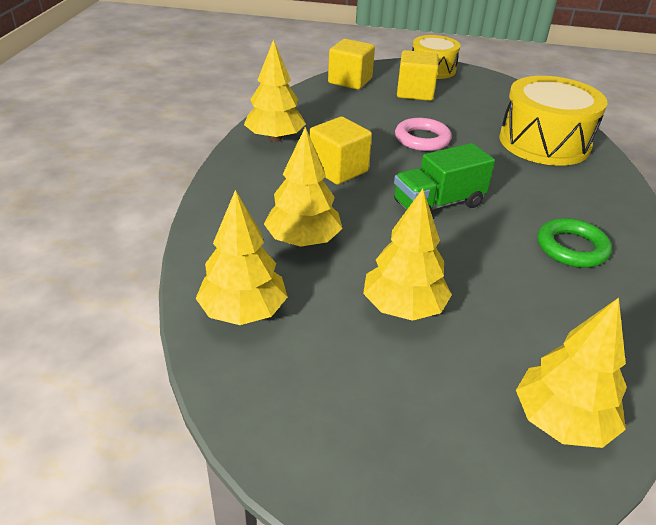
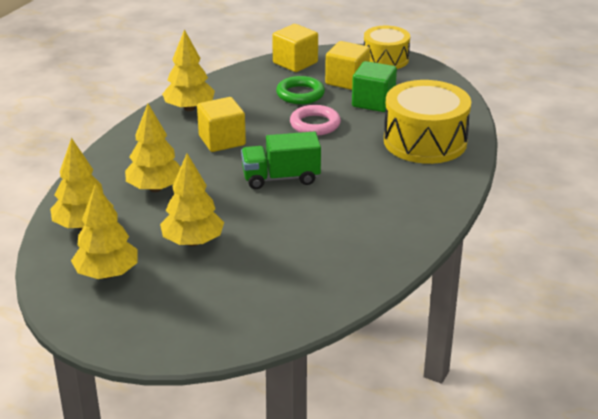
camera: 20 degrees right, 5 degrees down
(458, 110) = (373, 102): none -> green cube
(561, 421) = (241, 320): yellow tree -> yellow tree (107, 274)
(571, 248) = (359, 225): green ring -> green ring (300, 94)

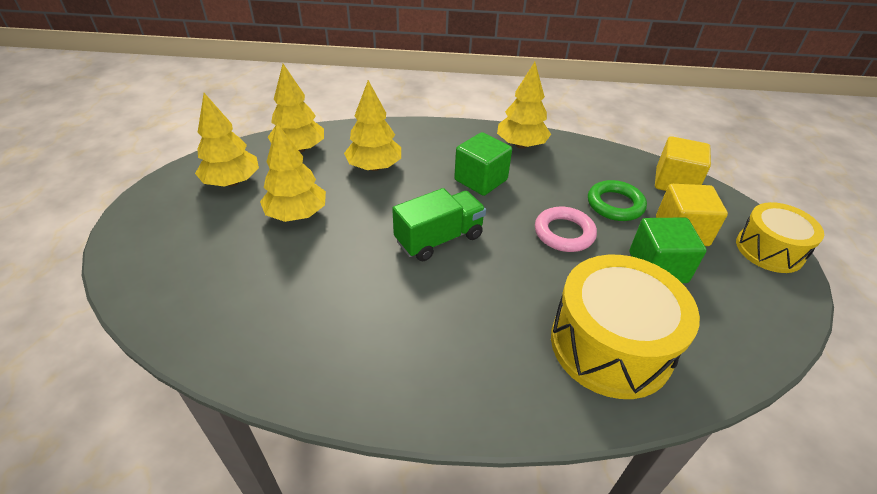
camera: 65 degrees right, 10 degrees up
(222, 140) = (481, 180): yellow cube -> green cube
(281, 178) = (439, 239): green truck -> green truck turned 90 degrees clockwise

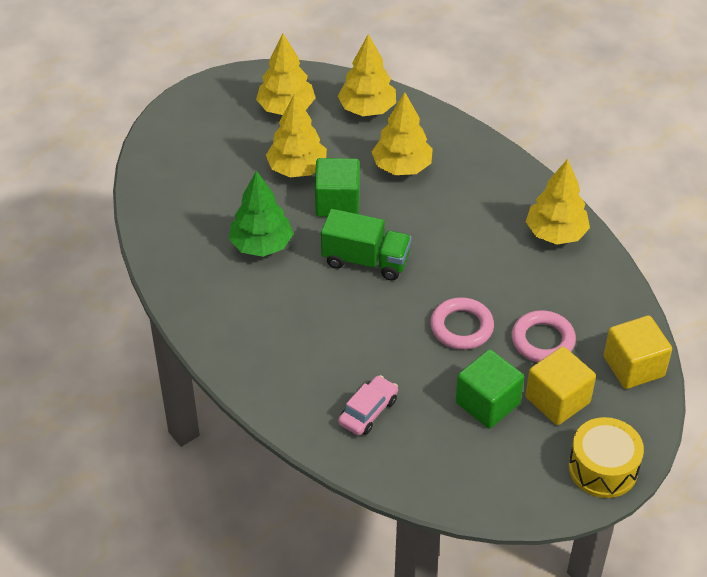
camera: 50 degrees right, 5 degrees up
(343, 287) = (261, 245): none -> green tree
(481, 180) = (468, 239): green cube -> green cube (337, 202)
(610, 345) = (368, 411): yellow drum -> pink car
(615, 204) = (542, 340): green ring -> pink ring

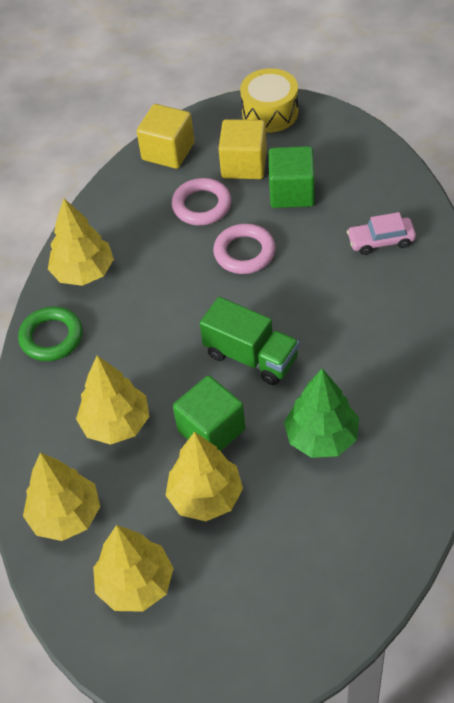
camera: 130 degrees left, 5 degrees up
(365, 260) = (251, 356): green truck -> green truck turned 150 degrees clockwise
(514, 182) = (51, 337): none -> green ring

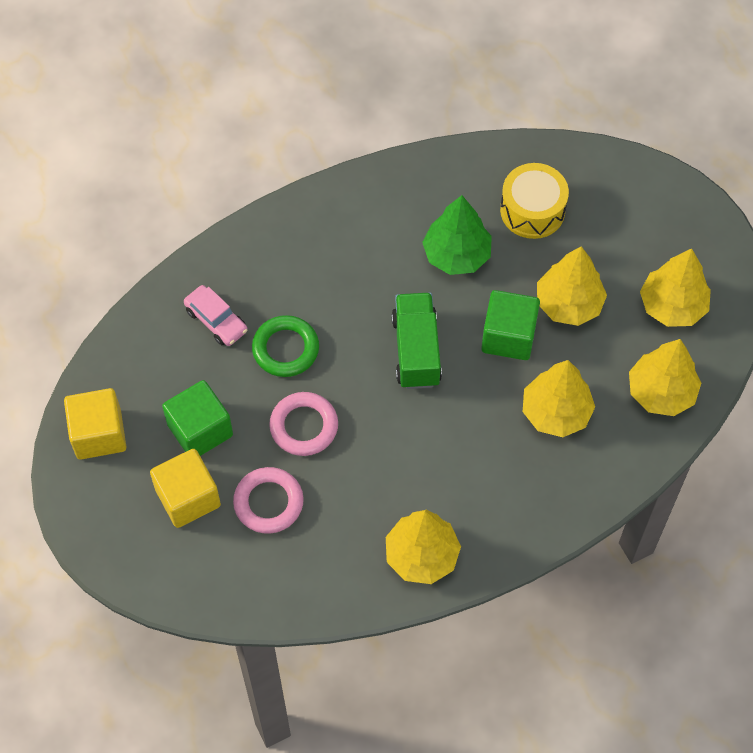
camera: 130 degrees left, 10 degrees up
(51, 337) = (512, 529): green ring -> green ring (285, 349)
(168, 151) = (213, 586): yellow cube -> yellow cube (99, 434)
(270, 112) = (94, 519): yellow drum -> yellow drum (532, 210)

